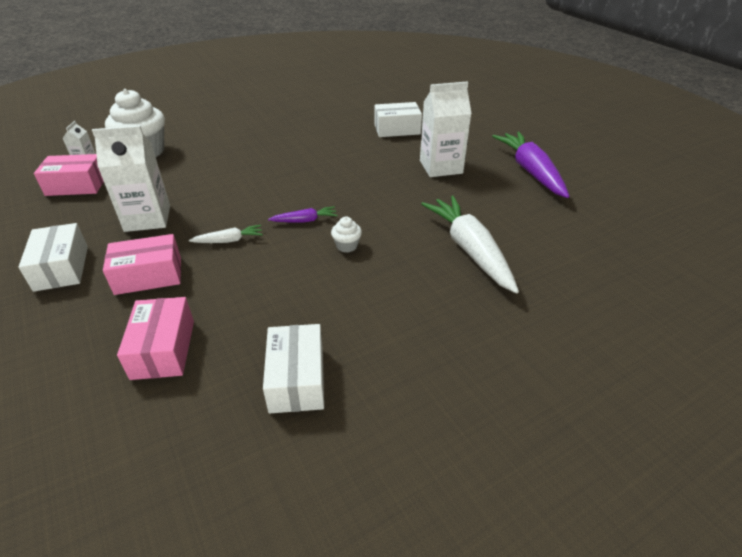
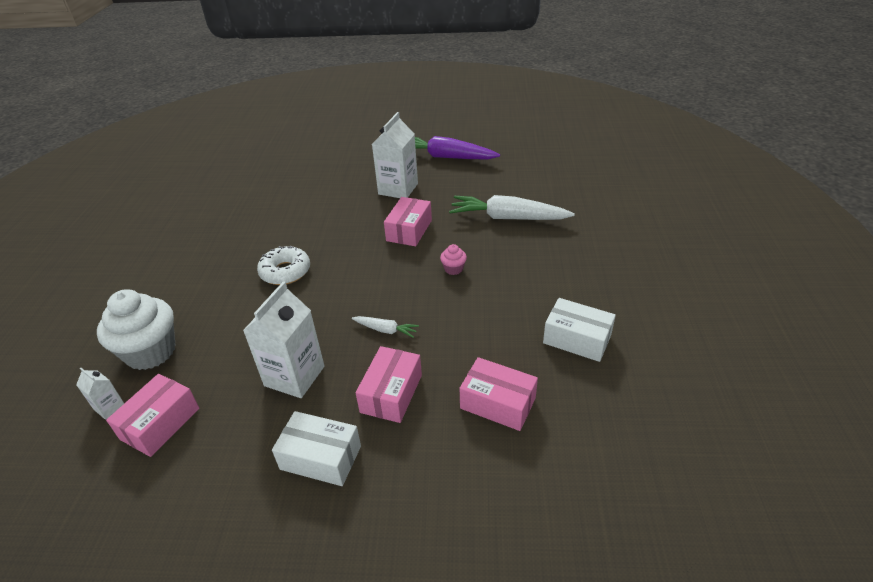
camera: 55 degrees left, 0 degrees up
(229, 240) = (385, 330): white carrot -> white carrot turned 90 degrees clockwise
(269, 163) = (285, 272): none -> white donut
(305, 220) = (399, 279): purple carrot -> none
(347, 246) = (453, 269): white cupcake -> pink cupcake
(382, 198) = (409, 230): none -> pink box
(397, 129) = (317, 186): white box -> none

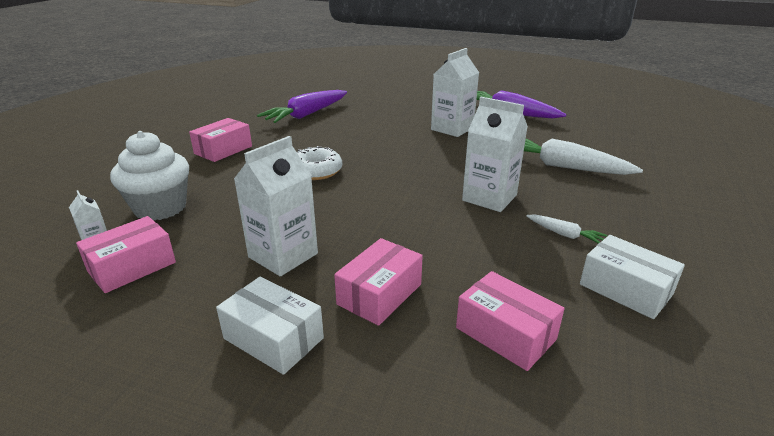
camera: 15 degrees right, 10 degrees down
(245, 197) = (306, 115): none -> purple carrot
(385, 330) = (396, 235): white carrot -> white carrot (564, 234)
(409, 230) = (452, 160): pink box -> pink box (223, 150)
(453, 269) = (489, 198): pink cupcake -> white carton

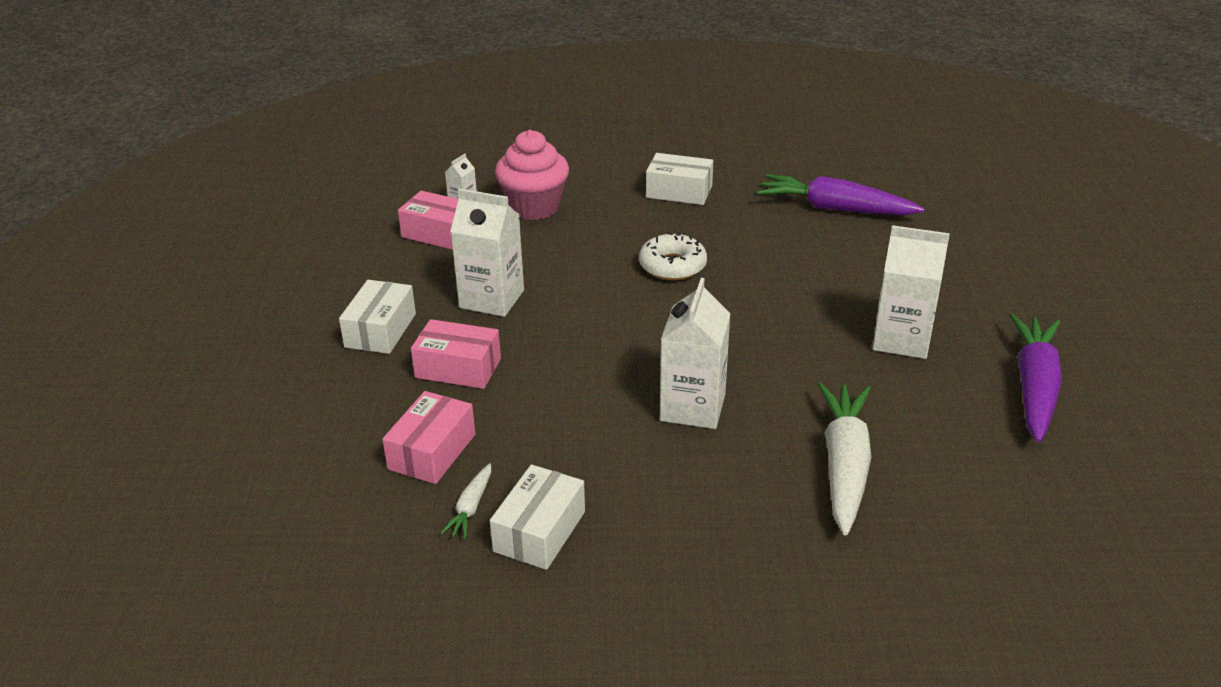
camera: 70 degrees right, 5 degrees up
(160, 208) = (534, 207): white cupcake -> pink cupcake
(223, 150) = (679, 191): pink box -> white box
(564, 234) = (635, 478): white carrot -> white carrot (471, 508)

